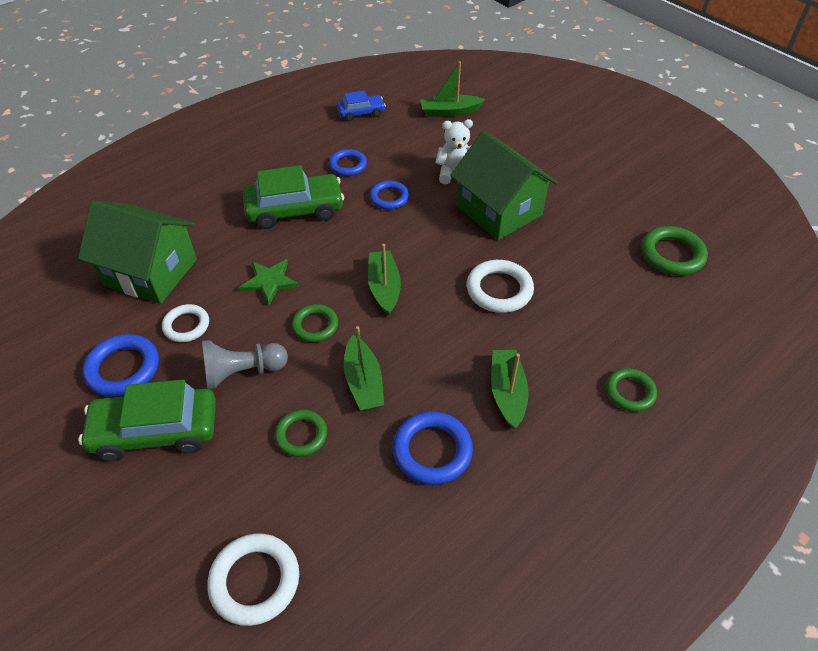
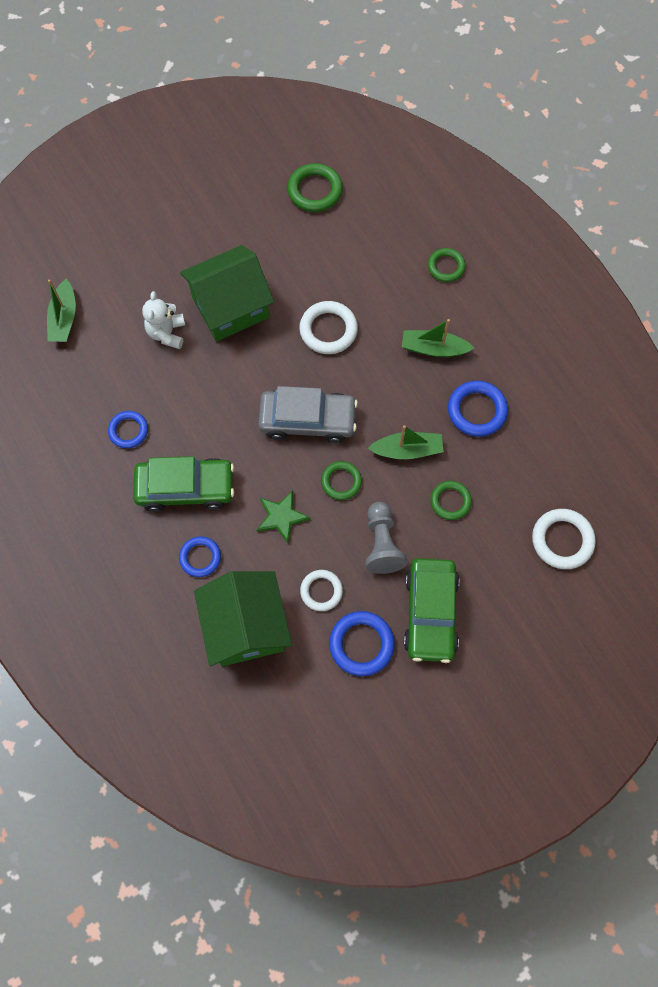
camera: 80 degrees left, 20 degrees up
(150, 272) = (246, 626): green house -> green house turned 45 degrees counterclockwise
(295, 209) = (186, 488): green car -> green car turned 90 degrees clockwise
(361, 113) = (39, 406): blue car -> none
(384, 287) = (307, 420): green boat -> grey car
(389, 197) = (189, 399): blue ring -> blue ring (200, 557)

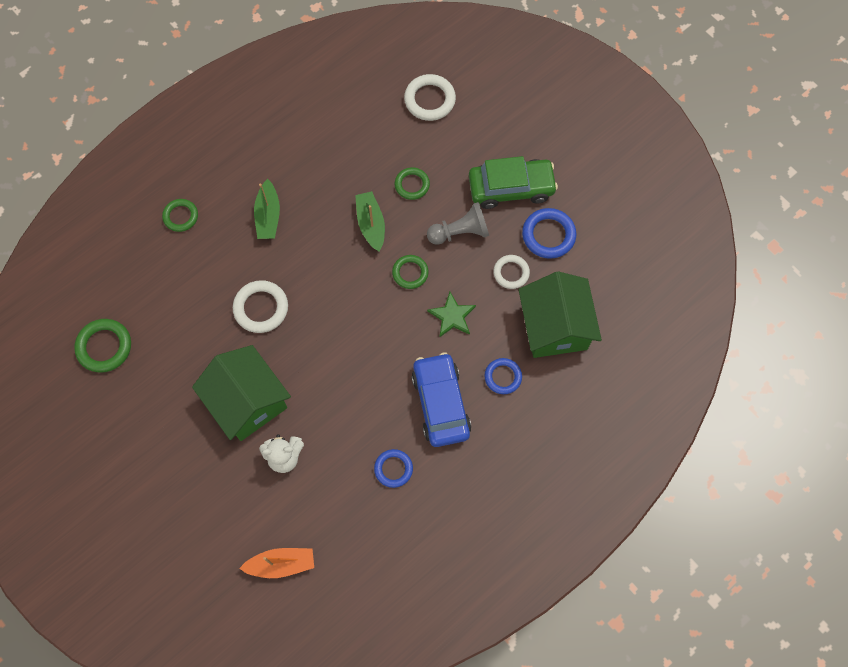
camera: 100 degrees left, 0 degrees up
(64, 318) = (281, 564): green boat -> orange boat
(186, 488) = (440, 403): green car -> blue car
(246, 626) = (554, 327): green house -> green house turned 75 degrees counterclockwise
(307, 420) = (356, 310): grey car -> none
(477, 410) = (324, 174): blue ring -> none

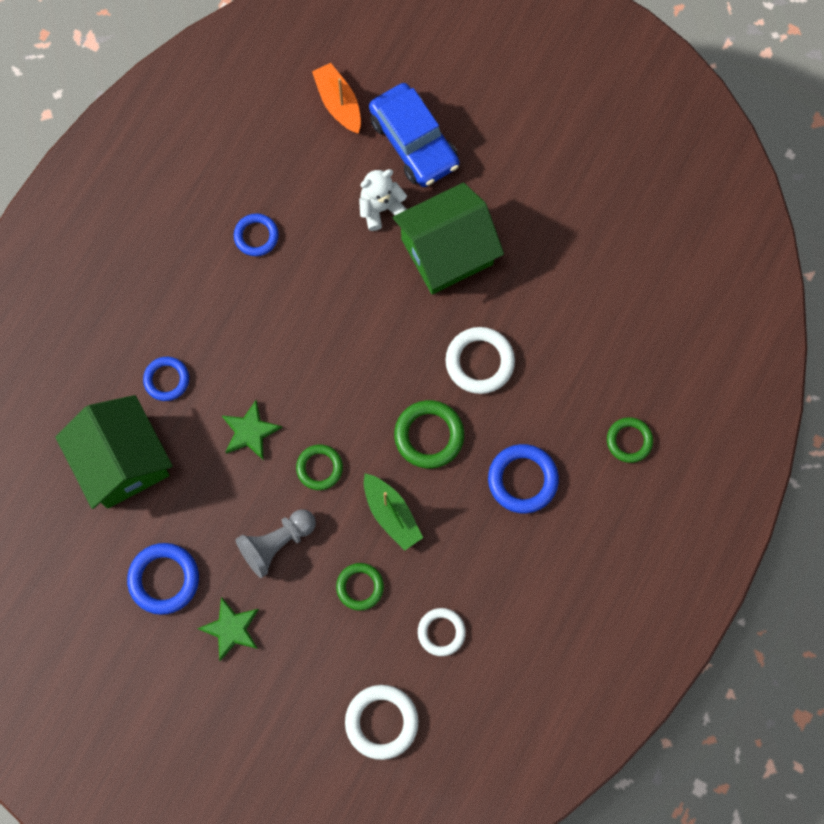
camera: 160 degrees right, 5 degrees up
(104, 347) = (637, 255): green ring -> green ring (429, 435)
(247, 402) = (447, 251): green house -> green house turned 60 degrees counterclockwise
(268, 216) = (522, 480): green boat -> blue ring
(281, 564) = (338, 103): orange boat -> orange boat turned 90 degrees clockwise
(440, 403) = (228, 324): blue car -> blue car (414, 142)
(511, 188) = (231, 629): green car -> green star
(511, 273) = (196, 512): white ring -> white ring (441, 632)

